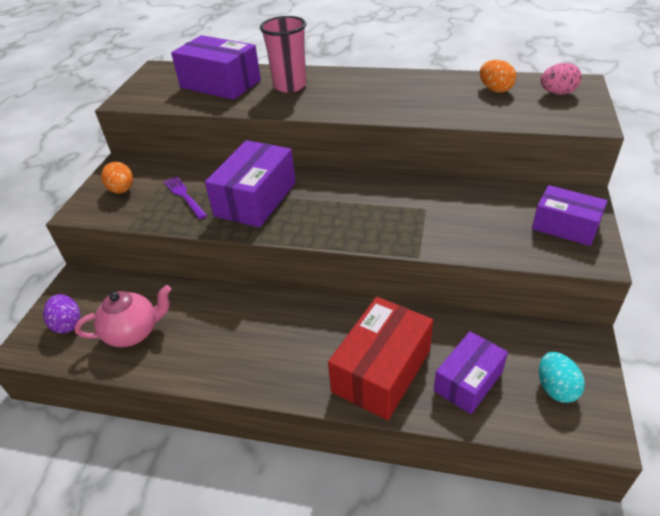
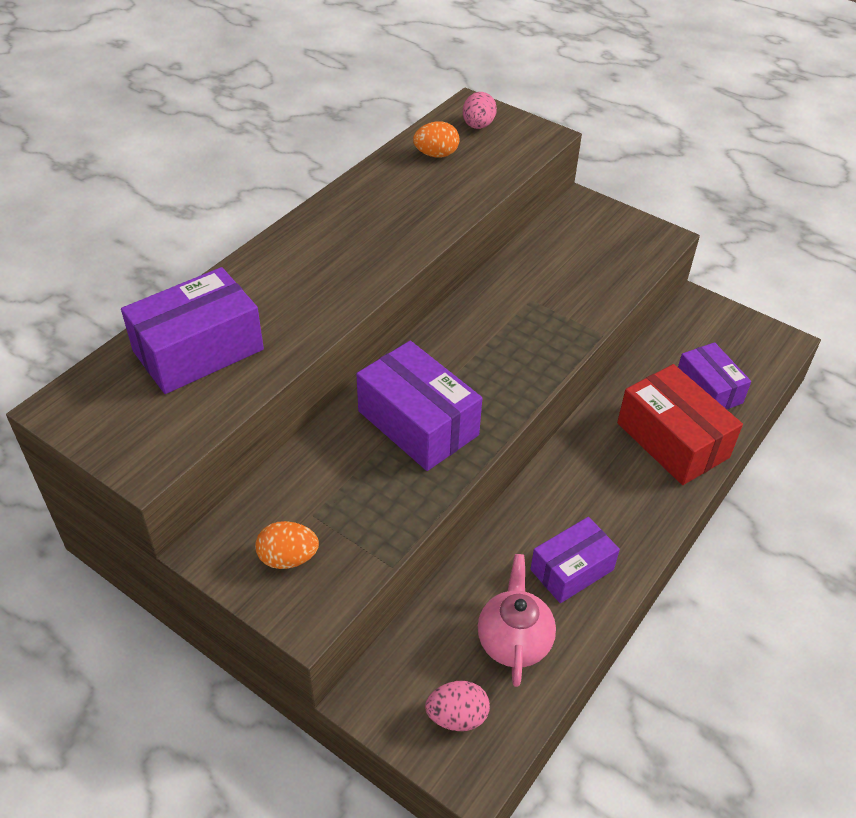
camera: 70 degrees left, 5 degrees up
(68, 324) = (457, 716): purple egg -> pink egg
(184, 196) = (357, 490): purple fork -> none
(290, 86) = (274, 289): pink cup -> none
(556, 388) = (737, 343): turquoise egg -> none
(565, 226) = (615, 231): purple box -> purple box (572, 570)

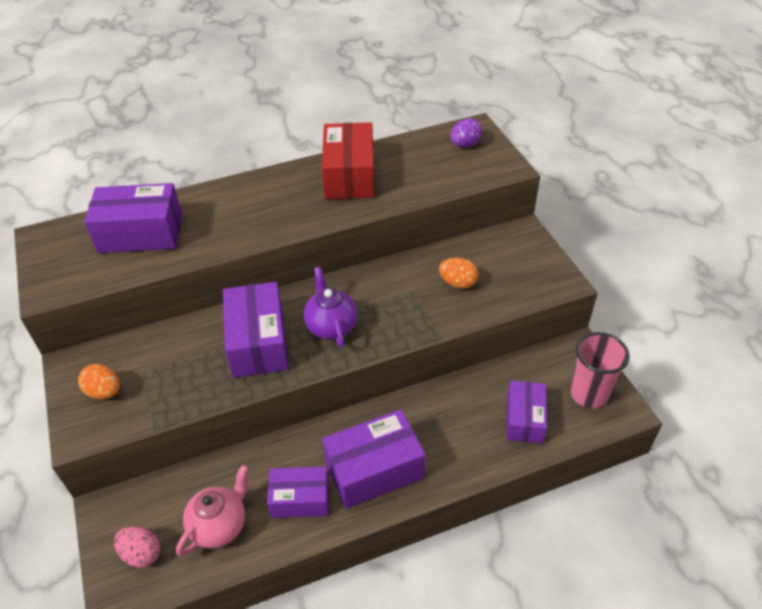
camera: 35 degrees right, 0 degrees up
(436, 154) = (414, 156): orange egg -> orange egg (458, 283)
(478, 126) = (465, 144): pink egg -> purple egg
(480, 372) = (331, 326): none -> purple teapot
(616, 503) = (374, 469): none -> purple box
(672, 440) = (459, 444): red box -> red box (349, 175)
(742, 341) = (589, 394): none -> pink cup

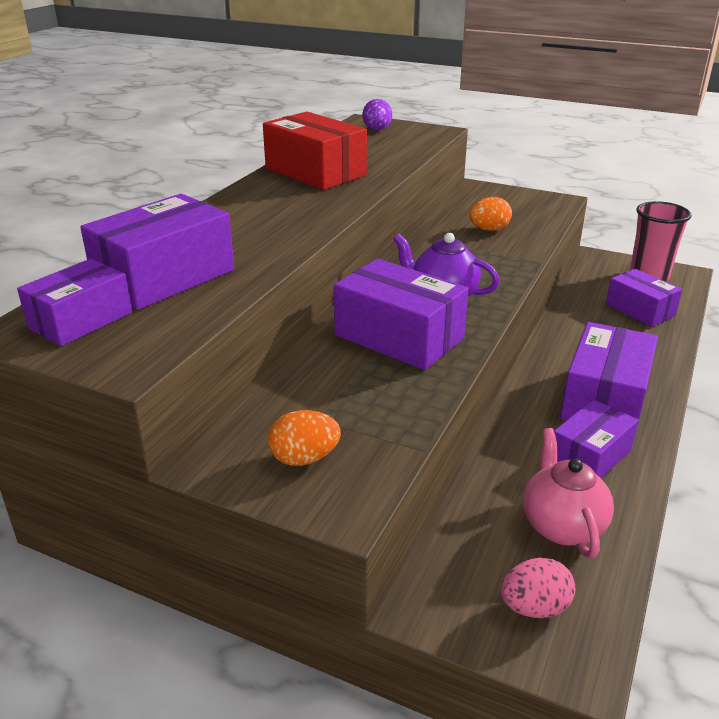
camera: 45 degrees left, 15 degrees down
(70, 245) = (81, 320): none -> purple box

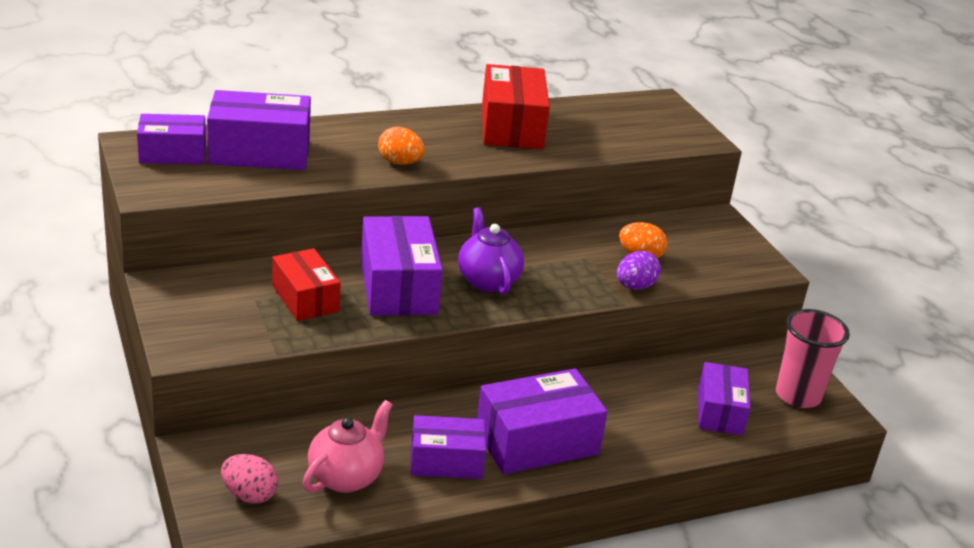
camera: 40 degrees right, 0 degrees up
(304, 458) = (209, 314): orange egg -> orange egg (400, 163)
(354, 390) = (305, 298): none -> red box
(377, 130) = (650, 114): purple egg -> purple egg (635, 286)

